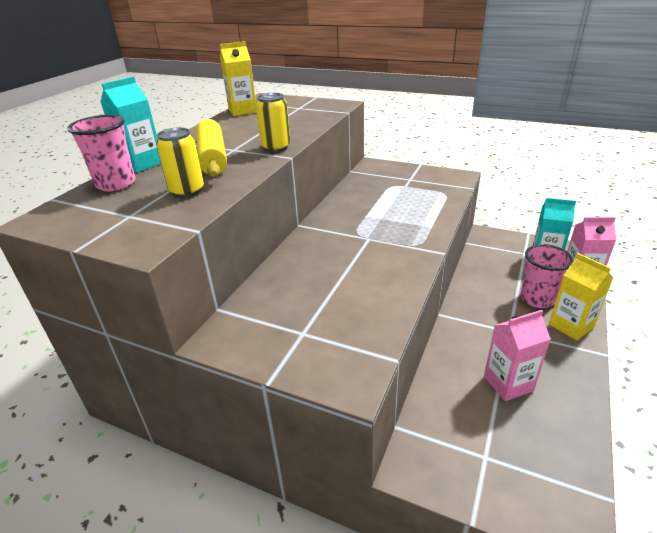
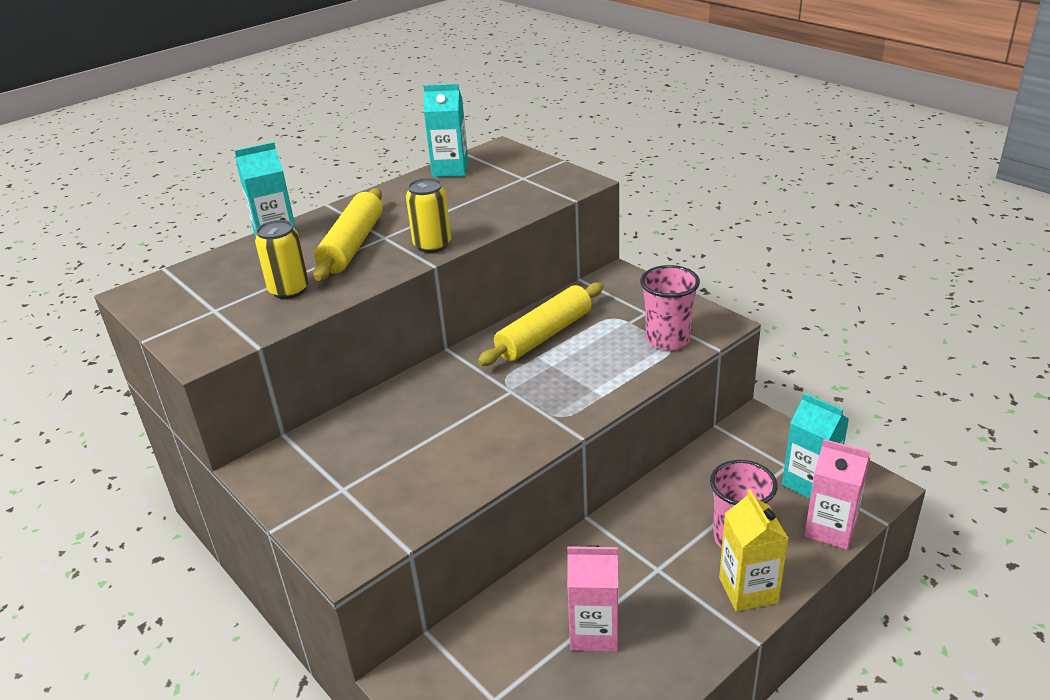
camera: 25 degrees right, 0 degrees up
(116, 184) = (232, 262): pink cup -> pink cup (667, 340)
(242, 111) = (450, 169): yellow carton -> turquoise carton
(359, 203) = (544, 335): none -> yellow rolling pin

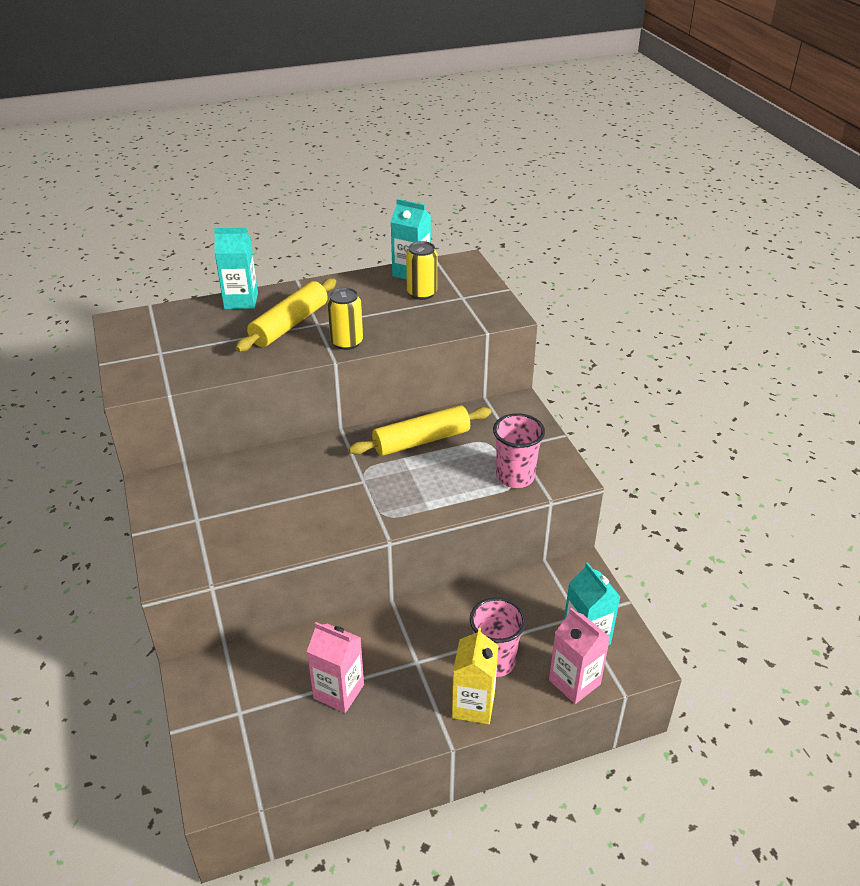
camera: 20 degrees right, 5 degrees up
(289, 290) = (220, 351): yellow can -> yellow can (422, 293)

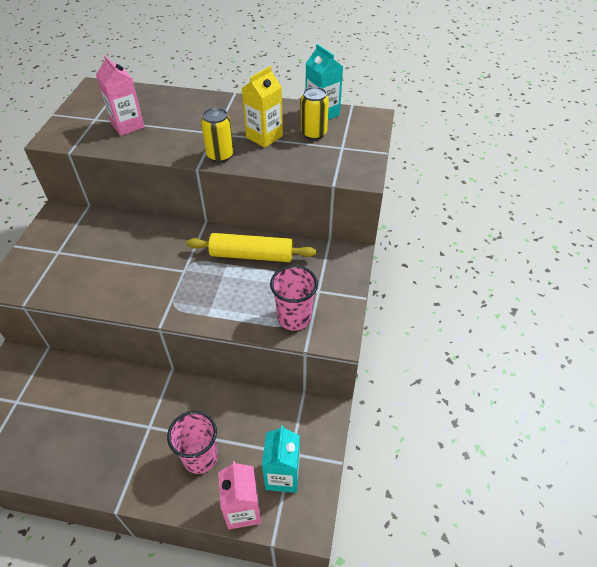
camera: 30 degrees right, 10 degrees up
(241, 301) = (182, 97): turquoise carton -> none
(289, 324) = (195, 126): yellow rolling pin -> none
(339, 691) = (83, 421): pink carton -> pink carton (127, 125)
(473, 705) = (157, 485): yellow carton -> yellow carton (264, 136)

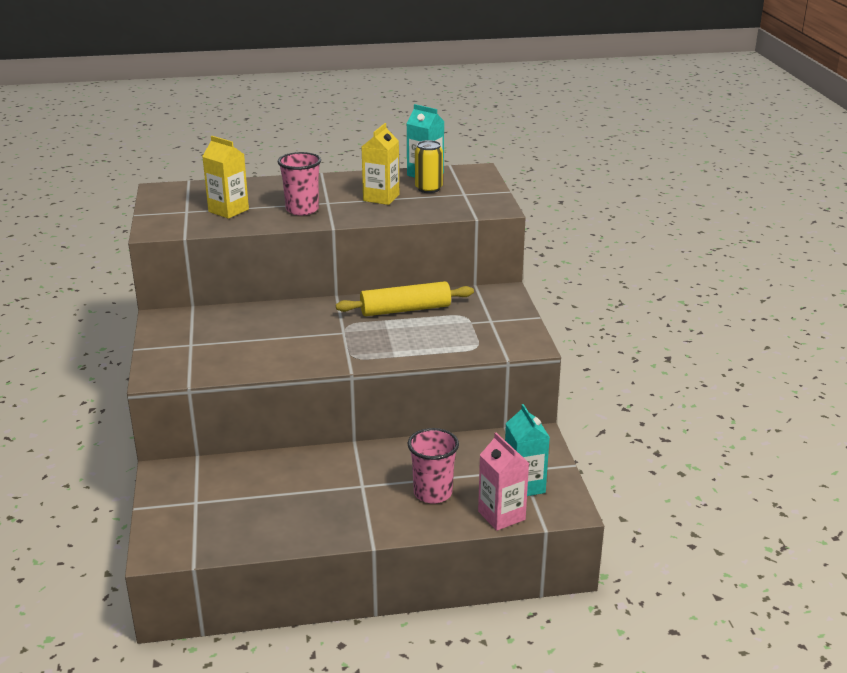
camera: 20 degrees left, 20 degrees down
(127, 125) = (228, 210): pink carton -> yellow carton
(220, 155) = (348, 216): yellow can -> none
(294, 318) = (481, 341): pink cup -> pink cup (302, 209)

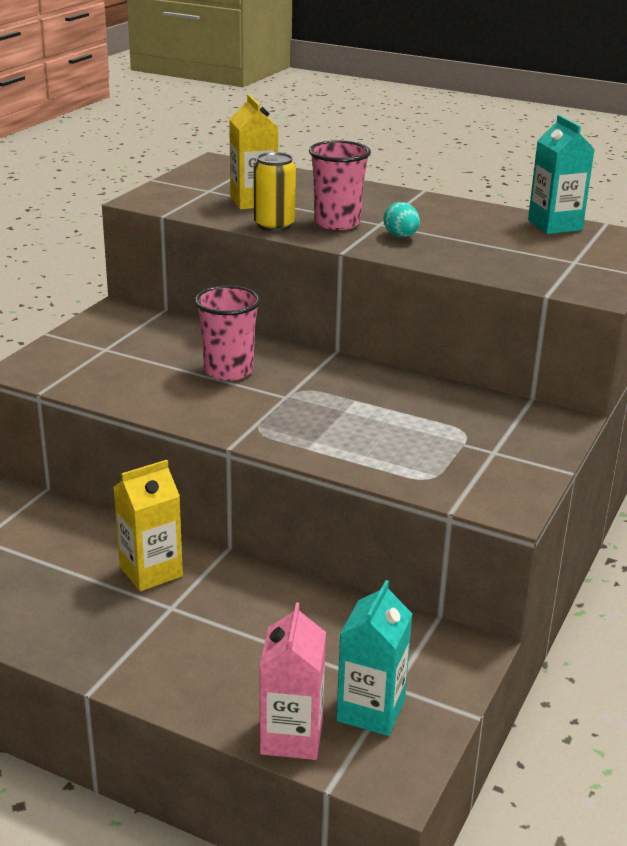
camera: 35 degrees right, 0 degrees up
(352, 207) = (401, 236): none -> turquoise egg
(381, 198) = (454, 236): yellow carton -> yellow carton (151, 571)
(405, 309) = (397, 397): yellow rolling pin -> none
(428, 189) = (533, 242): yellow can -> yellow can (274, 225)
(433, 493) = (241, 659): pink cup -> pink cup (228, 371)

